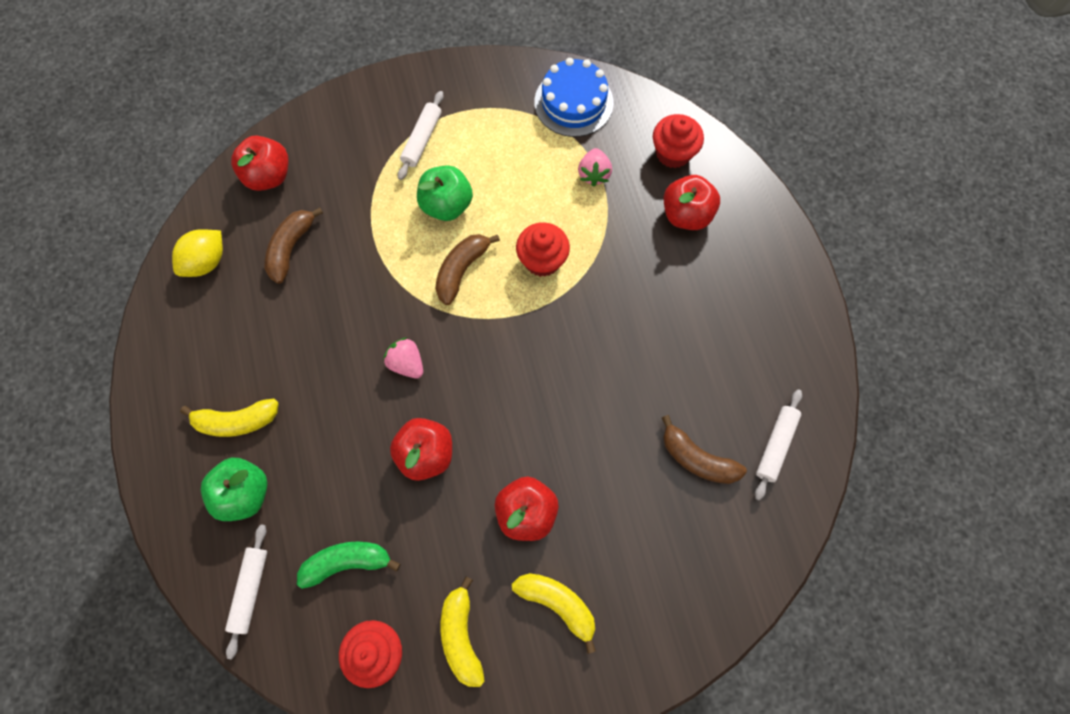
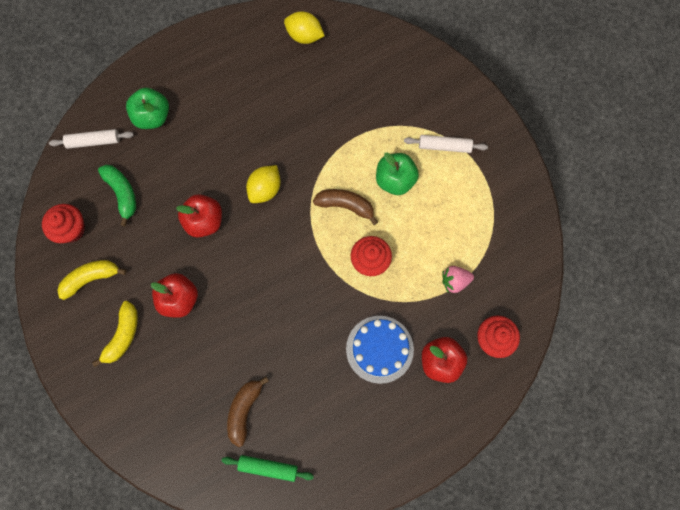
camera: 75 degrees right, 5 degrees up
(236, 421) = (198, 95): yellow banana -> none
(268, 176) = (381, 51): red apple -> none
(291, 248) = (330, 85): brown banana -> none
(406, 363) = (265, 189): pink strawberry -> yellow lemon
(573, 102) = (514, 249): blue cake -> blue cake (379, 349)
(775, 445) = (268, 467): white rolling pin -> green rolling pin

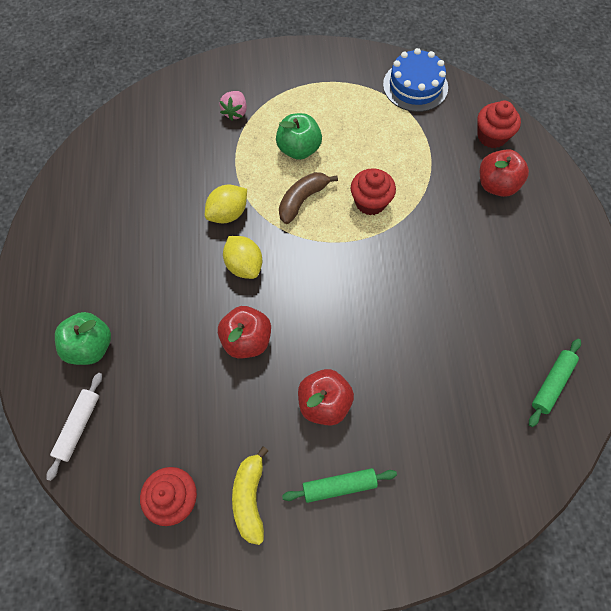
camera: 65 degrees left, 10 degrees down
(122, 193) = (164, 418): green banana -> none
(123, 335) = (339, 486): yellow banana -> green rolling pin
(244, 410) = (480, 383): brown banana -> none
(304, 36) = (99, 163): yellow lemon -> yellow lemon (228, 213)
(379, 349) = (464, 230): blue cake -> blue cake (415, 86)
(444, 146) = (288, 98): white rolling pin -> none
(454, 281) = (423, 143): pink strawberry -> pink strawberry (235, 112)

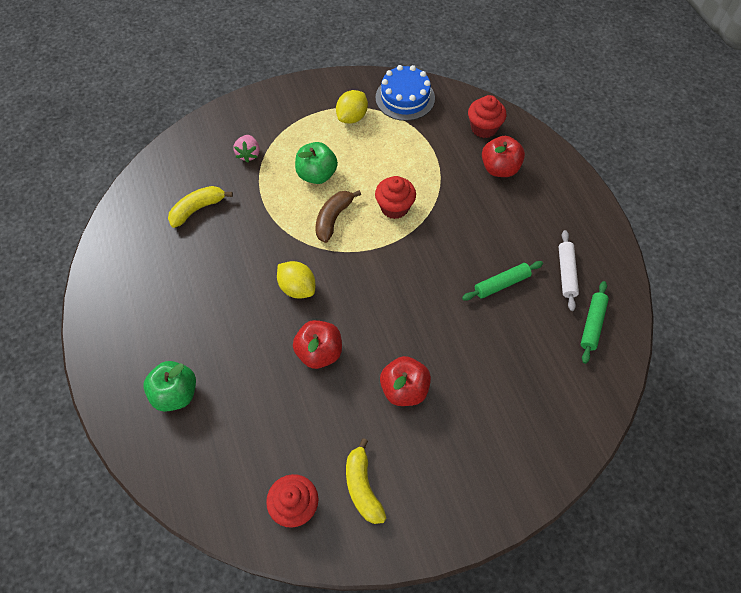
camera: 15 degrees left, 5 degrees down
(78, 426) = (186, 467): white rolling pin -> white rolling pin (566, 273)
(168, 158) = (197, 209): none -> yellow banana
(228, 213) = (269, 245): yellow lemon -> yellow lemon (352, 117)
(339, 486) = (438, 456): green rolling pin -> green rolling pin (501, 284)

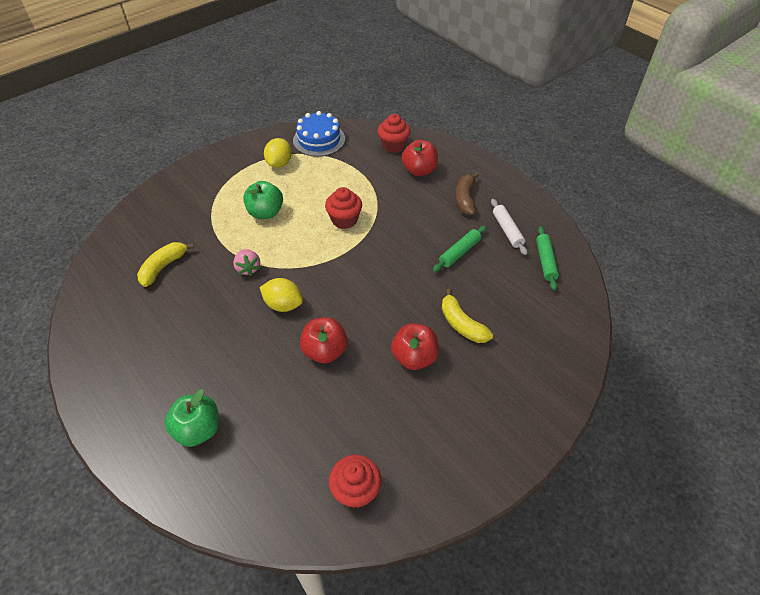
camera: 20 degrees left, 10 degrees down
(248, 154) = (196, 212): pink strawberry -> pink strawberry (248, 268)
(333, 219) = (294, 242): brown banana -> brown banana (465, 199)
(362, 487) = (412, 451): yellow banana -> yellow banana (461, 324)

